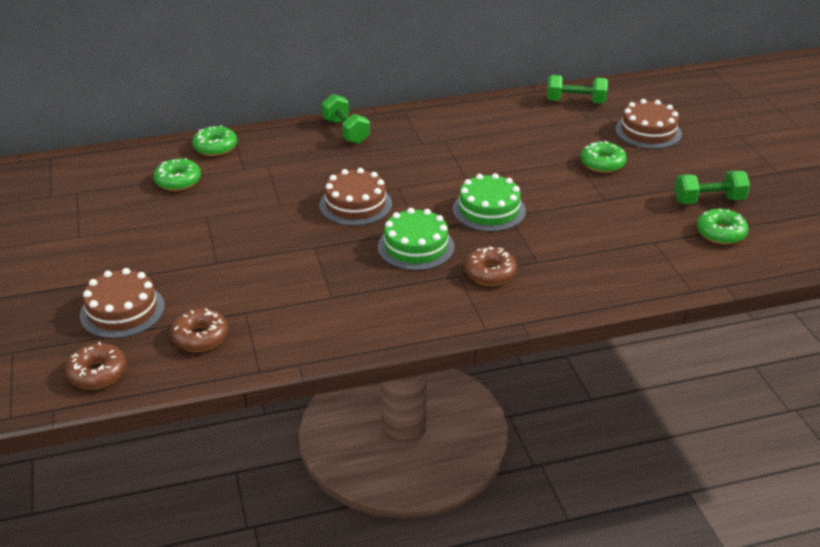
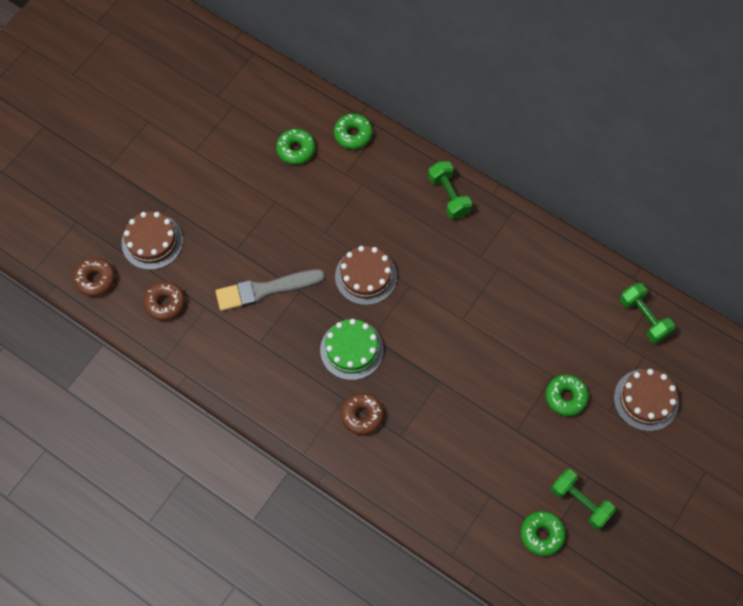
camera: 50 degrees right, 30 degrees up
(284, 266) = (265, 290): none -> grey brush
(346, 131) = (449, 196): green dumbbell -> green dumbbell turned 45 degrees counterclockwise
(489, 210) = (434, 363): green cake -> none

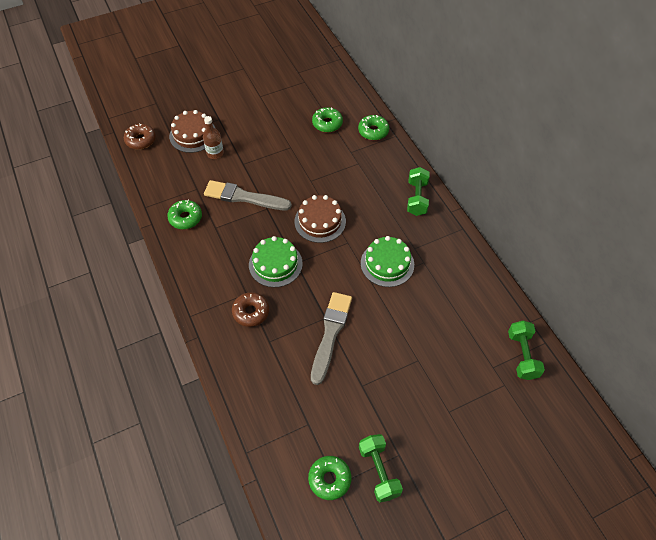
camera: 30 degrees right, 10 degrees down
(165, 303) = (172, 174): brown donut -> none
(195, 252) = (215, 153): none -> brown bottle
(455, 394) = (330, 333): none -> grey brush
(464, 289) = (387, 264): none -> green cake
(566, 397) = (418, 382): green donut -> green donut (185, 218)
(646, 400) = (486, 420): brown cake -> none

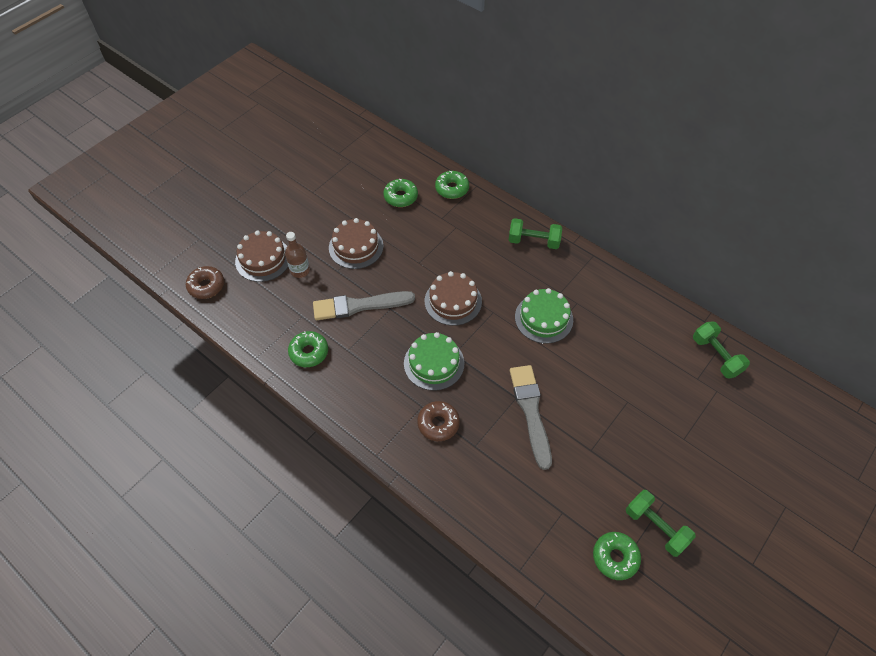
camera: 25 degrees left, 0 degrees up
(268, 150) = (356, 247): none -> brown cake
(417, 198) = (533, 241): green dumbbell -> green dumbbell turned 60 degrees counterclockwise

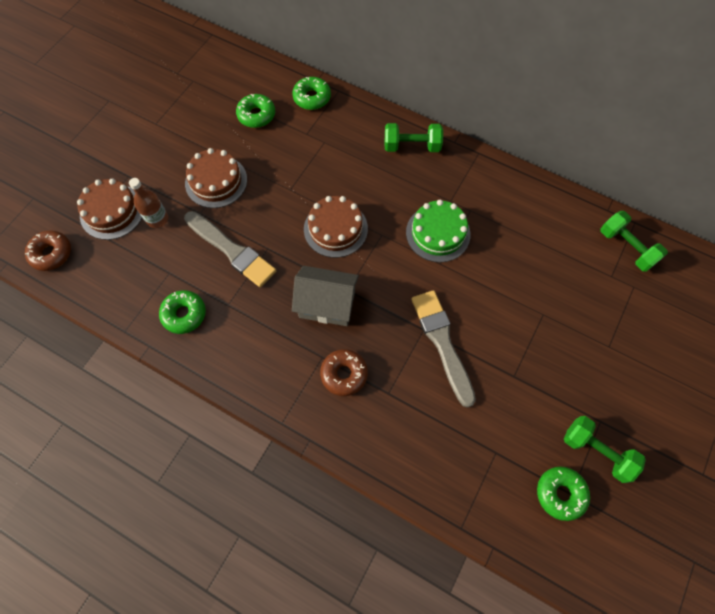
camera: 10 degrees left, 10 degrees up
(359, 306) = (232, 250): grey brush -> grey brush turned 120 degrees counterclockwise
(434, 363) = (327, 304): green cake -> grey house

